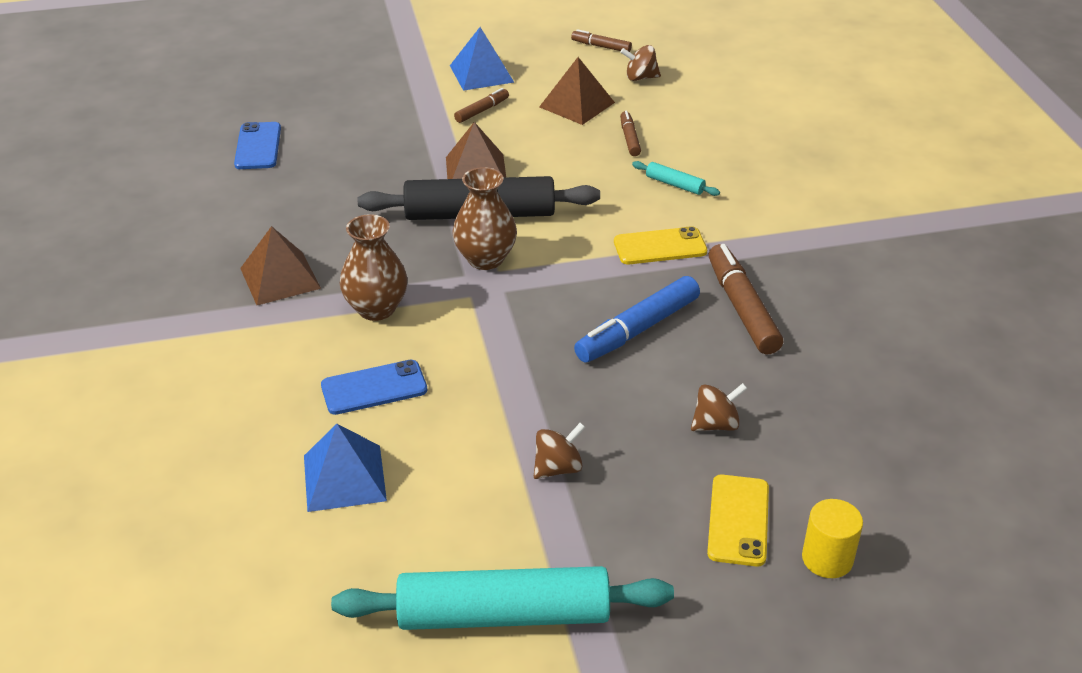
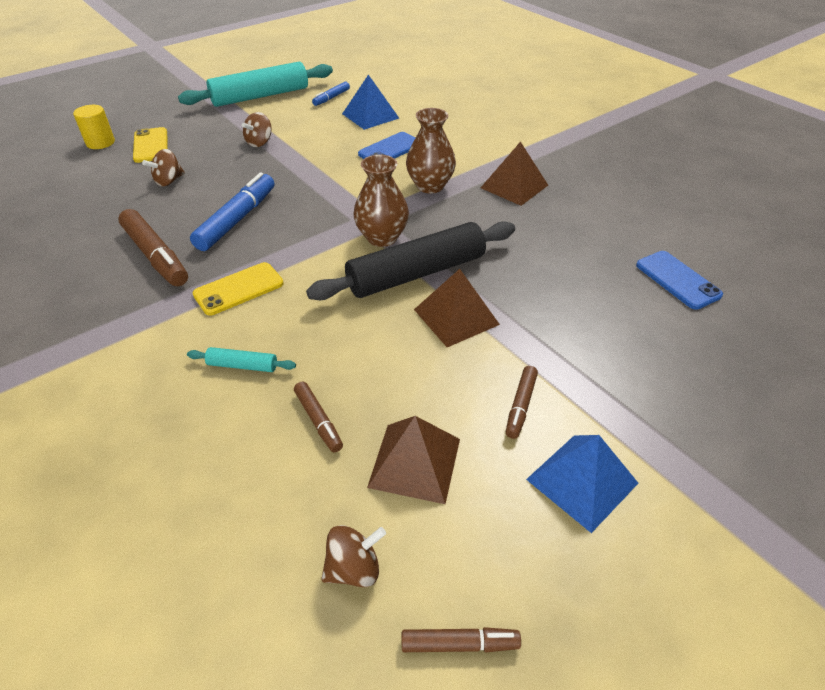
camera: 155 degrees right, 5 degrees up
(374, 557) = (331, 98): none -> blue marker

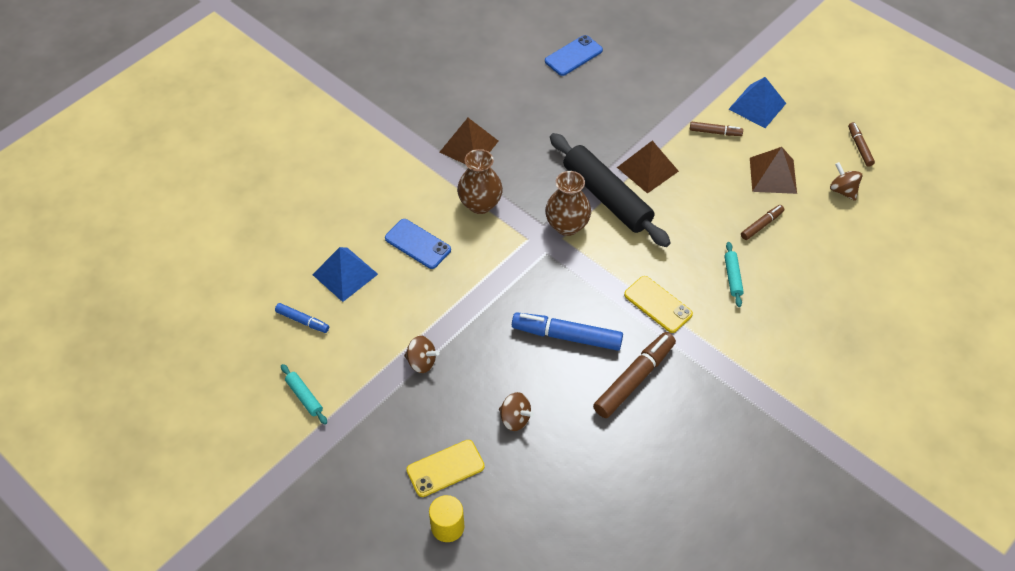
camera: 100 degrees left, 10 degrees up
(260, 96) = (304, 397): turquoise rolling pin -> turquoise rolling pin, size x0.42

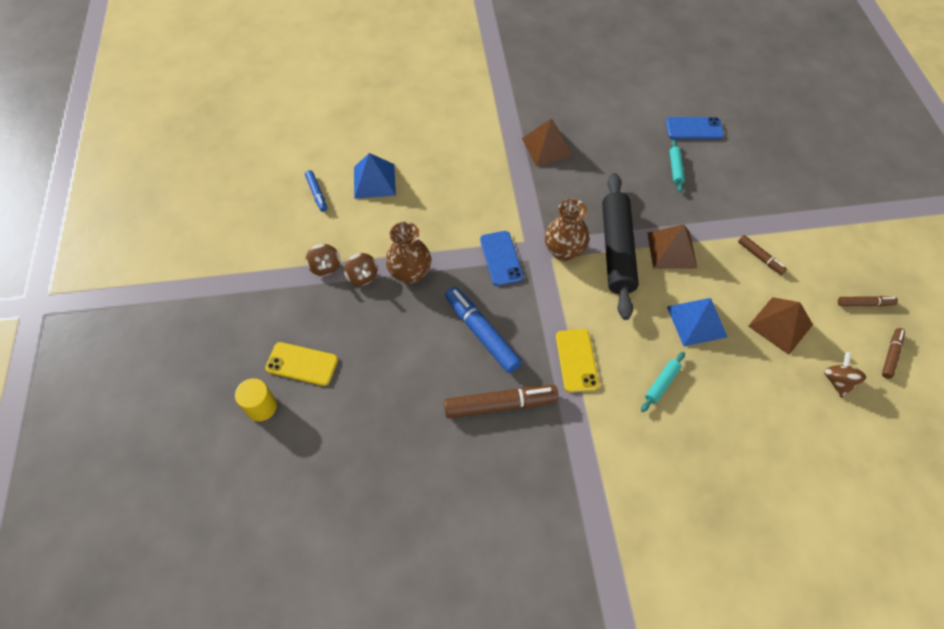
camera: 40 degrees right, 5 degrees up
(304, 397) = (267, 245): turquoise rolling pin -> turquoise rolling pin (675, 169)
(418, 244) = (442, 192): blue phone -> blue phone (501, 258)
(480, 204) = (514, 193): brown vase -> brown vase (410, 273)
(515, 418) = (383, 366): brown spinning top -> brown spinning top (325, 267)
(757, 106) = (820, 259): blue pyramid -> blue pyramid (696, 321)
(761, 225) = (729, 359): brown marker -> brown marker (864, 304)

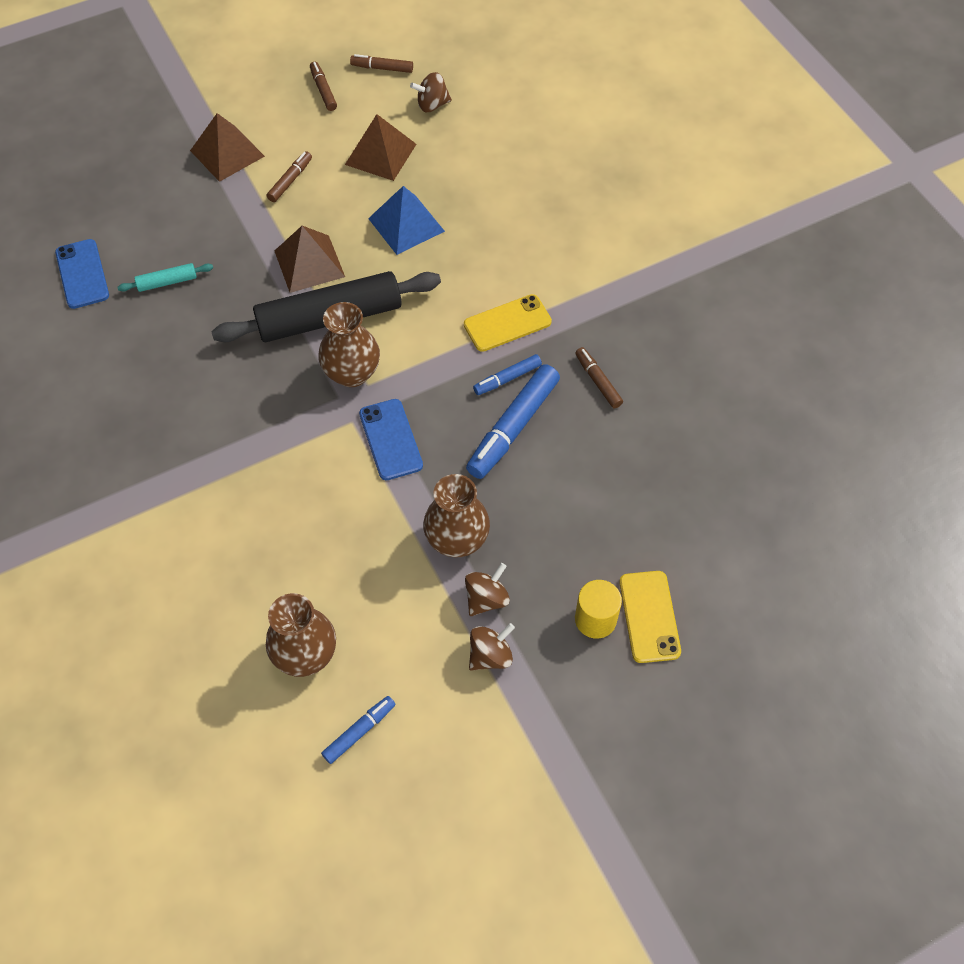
camera: 110 degrees left, 0 degrees up
(261, 407) = (728, 637): yellow cylinder -> yellow cylinder (595, 619)
(374, 181) = (305, 655): blue pyramid -> brown vase
(500, 405) = (598, 381): brown marker -> brown marker, size x0.54
(501, 258) = (390, 439): blue phone -> blue phone turned 75 degrees counterclockwise
(525, 343) = (507, 378): none -> blue marker
(547, 147) = (166, 439): brown pyramid -> brown pyramid (227, 153)
(661, 383) = (501, 242): turquoise rolling pin -> none

